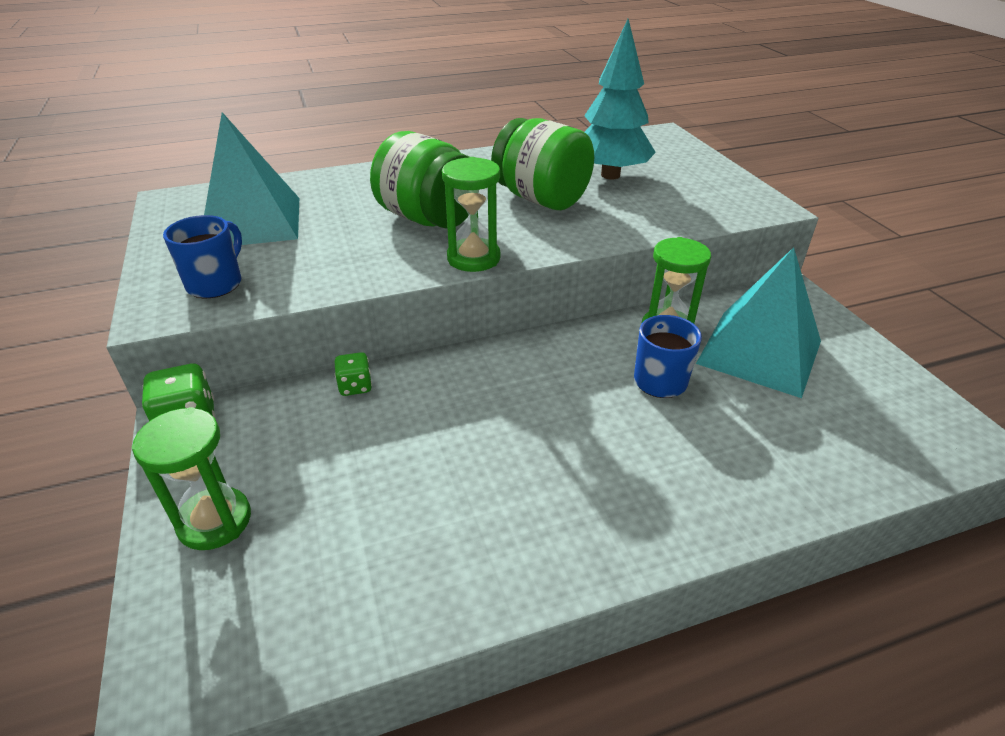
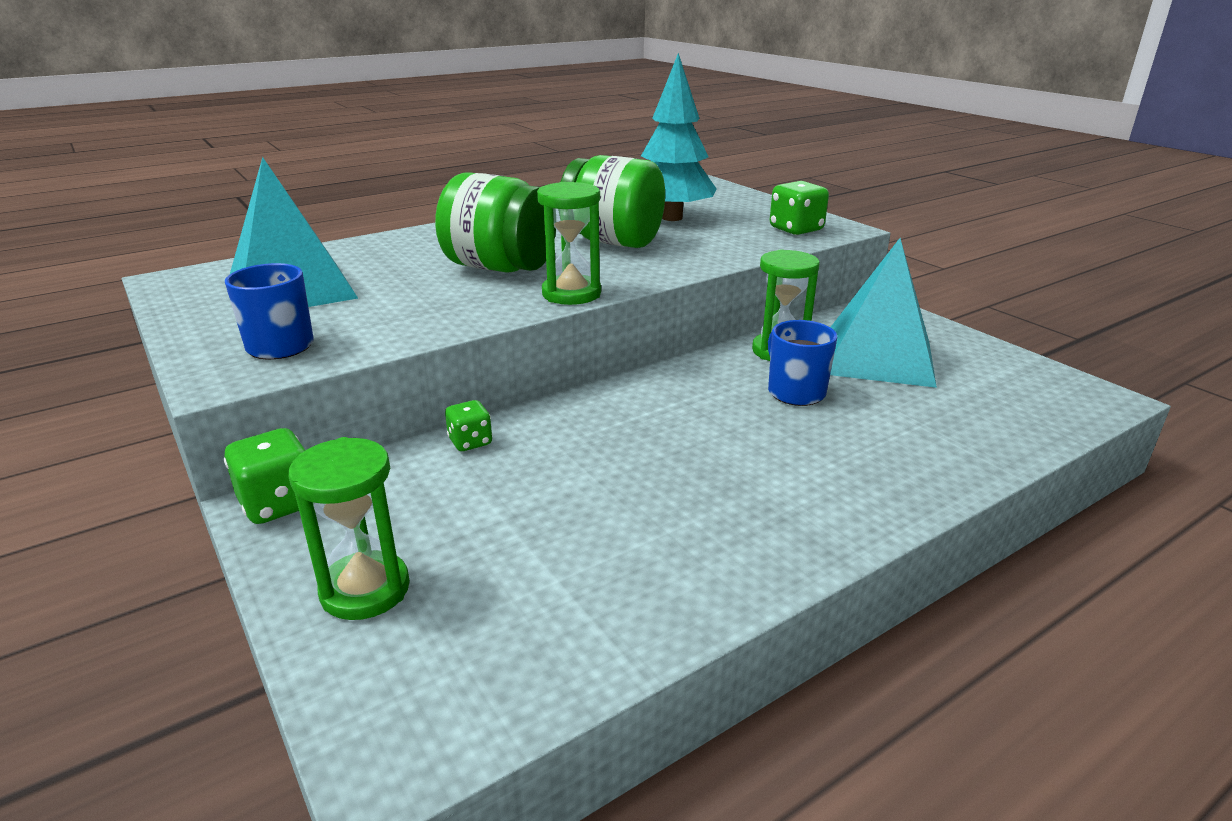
camera: 15 degrees left, 10 degrees down
(722, 203) = (796, 229): none -> green dice

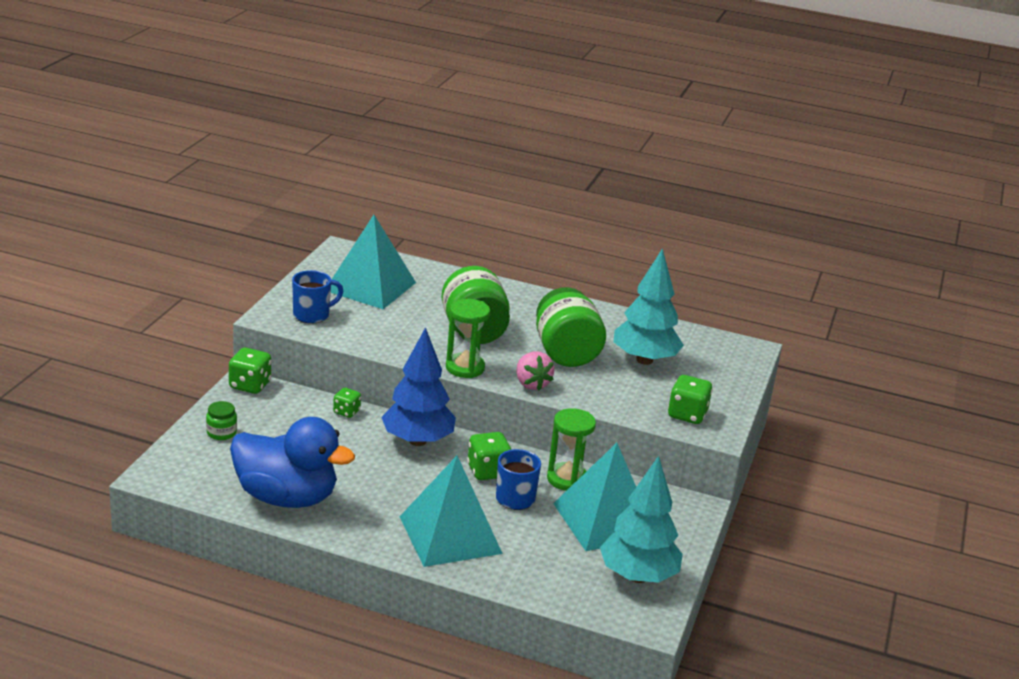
camera: 50 degrees right, 0 degrees up
(365, 589) = (221, 433): green hourglass -> green jar
(604, 413) = (417, 441): none -> blue tree
(636, 585) = (286, 497): none -> blue duck
(654, 272) = (531, 384): none -> pink strawberry
(721, 390) = (488, 471): none -> green dice
(848, 464) = (450, 534): none -> turquoise pyramid
(1003, 375) = (637, 576): none -> turquoise tree

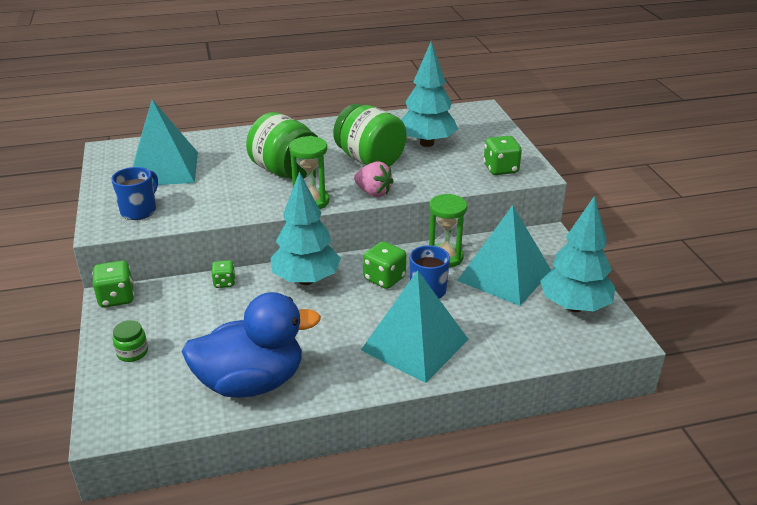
camera: 30 degrees left, 5 degrees up
(417, 441) = (306, 280): blue tree -> turquoise tree

